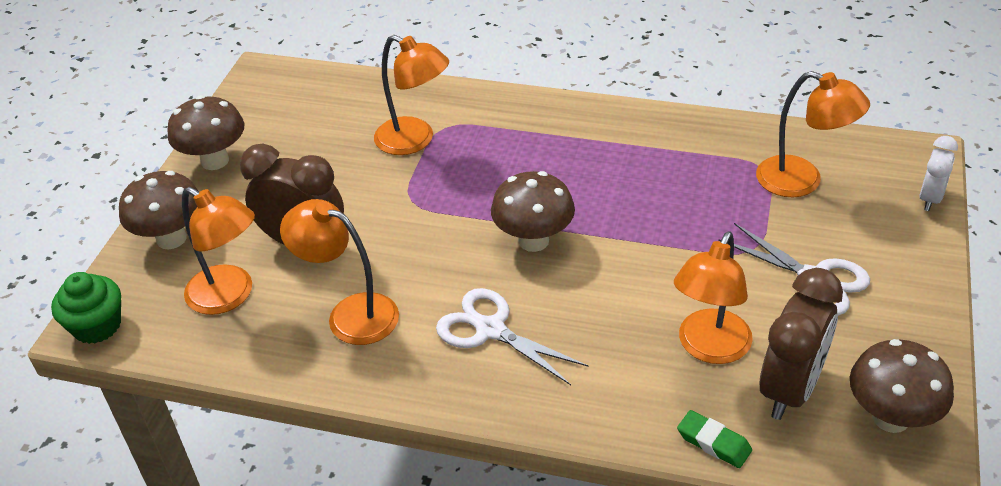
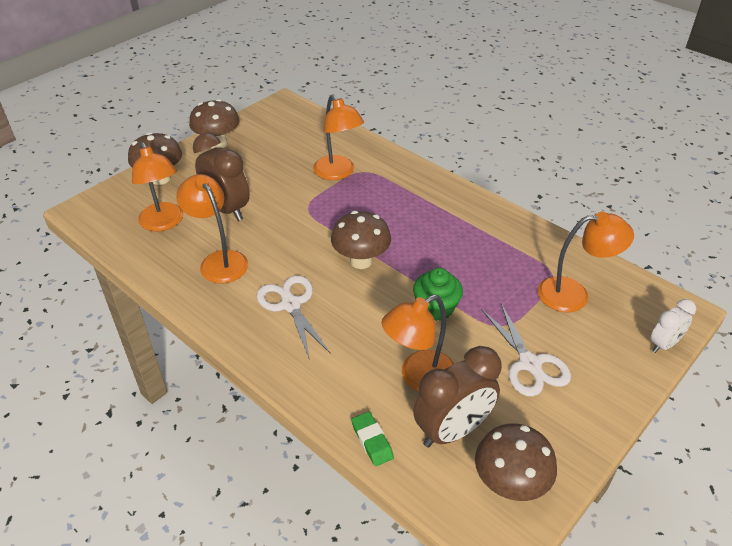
camera: 25 degrees right, 0 degrees up
(97, 326) = (86, 211): green cupcake -> green cupcake (436, 308)
(802, 181) = (574, 294): orange lamp -> orange lamp turned 60 degrees counterclockwise

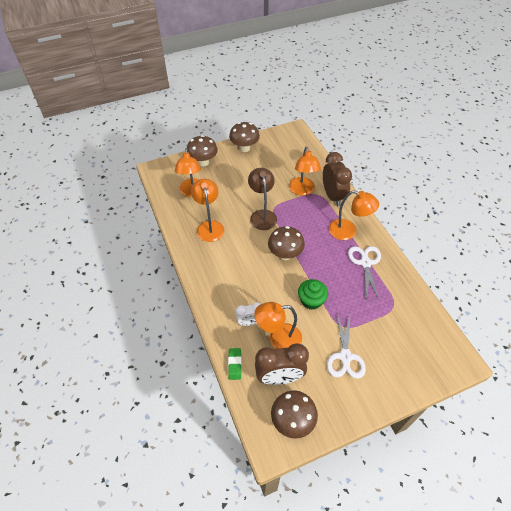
camera: 25 degrees right, 10 degrees up
(227, 209) = (229, 194): brown clock -> brown clock (333, 196)
(290, 305) = (233, 268): white scissors -> white scissors (365, 263)
(296, 221) = (262, 215): none -> brown lamp
(574, 294) = (399, 323): orange lamp -> orange lamp (348, 231)
(663, 344) = (435, 378): white clock -> white clock (249, 322)

